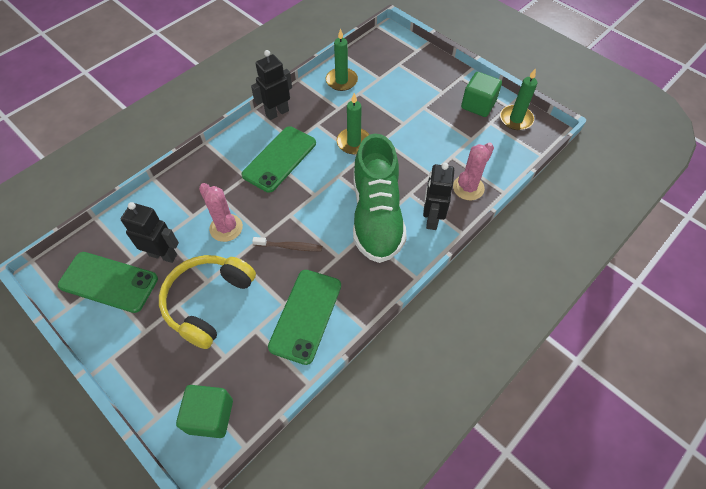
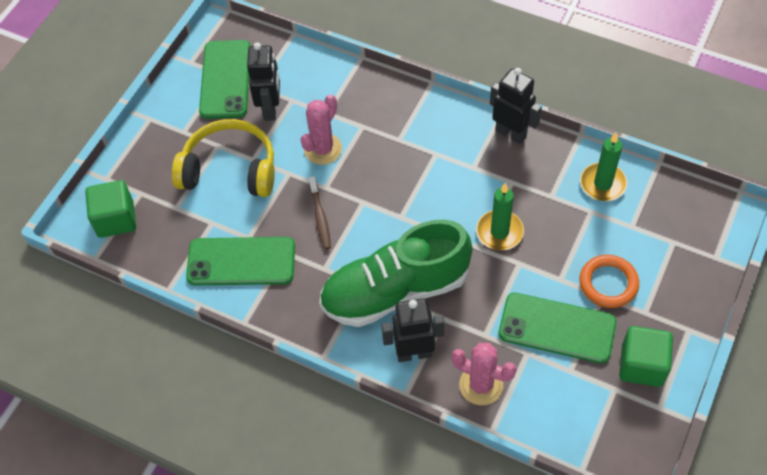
camera: 75 degrees right, 0 degrees up
(279, 159) = (438, 163): green phone -> green phone (557, 328)
(415, 101) = (608, 283): none -> orange ring
(516, 119) = (637, 423): green candle -> none

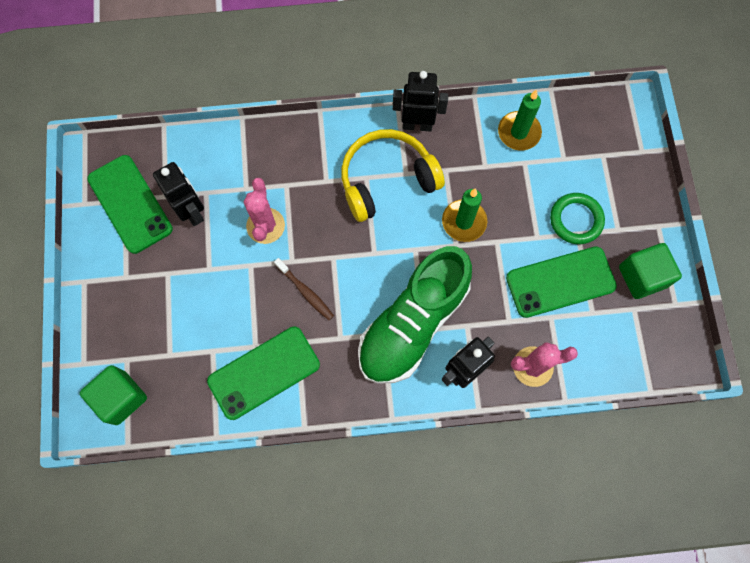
camera: 35 degrees left, 15 degrees up
(230, 170) = (194, 291): yellow headphones -> yellow headphones (387, 180)
(608, 283) = (576, 220): orange ring -> green ring

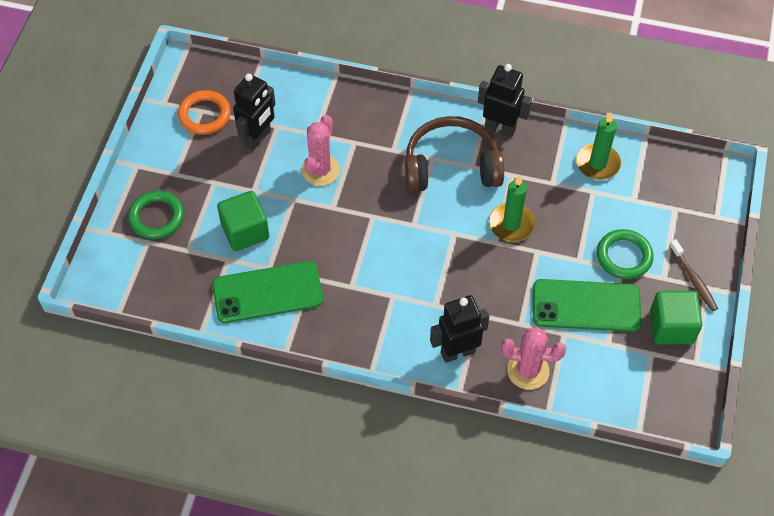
camera: 20 degrees right, 15 degrees down
(121, 398) = (129, 271): green cube -> green cube (245, 231)
(125, 330) = (156, 217): none -> green ring
(130, 204) = (204, 115): green phone -> orange ring
(192, 211) = (258, 138): black robot -> black robot turned 45 degrees clockwise
(305, 292) = (334, 237): brown toothbrush -> brown toothbrush (693, 279)
(387, 180) = (451, 166): yellow headphones -> brown headphones
(413, 324) = (425, 296): green shoe -> none

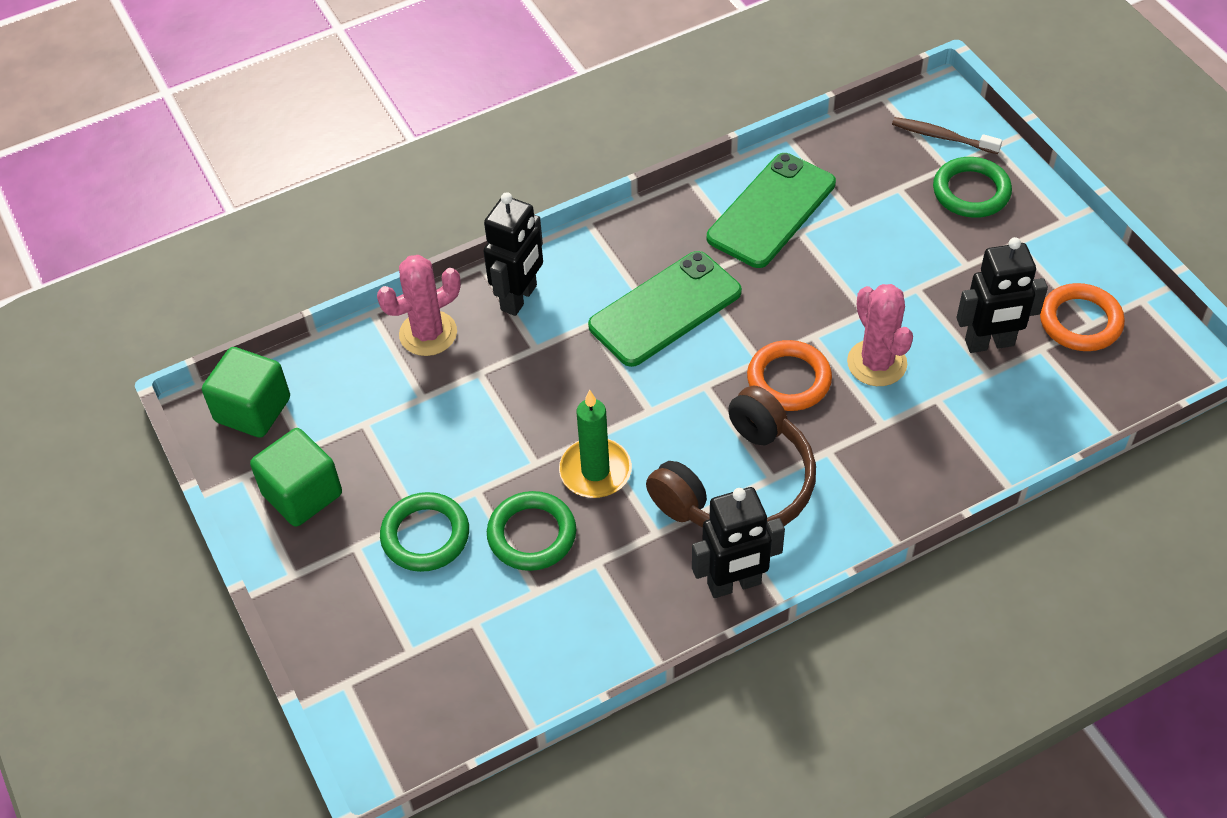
camera: 140 degrees right, 5 degrees down
(245, 231) = (868, 245): green cube -> green cube (253, 410)
(258, 138) = (989, 343): black robot -> black robot turned 90 degrees counterclockwise
(371, 195) = (789, 380): none -> orange ring
(571, 218) = (532, 534): none -> green ring
(586, 306) = (422, 444): green phone -> green phone (665, 309)
(598, 163) = (563, 635): green candle -> none
(693, 279) = (316, 572): brown toothbrush -> brown toothbrush (942, 137)

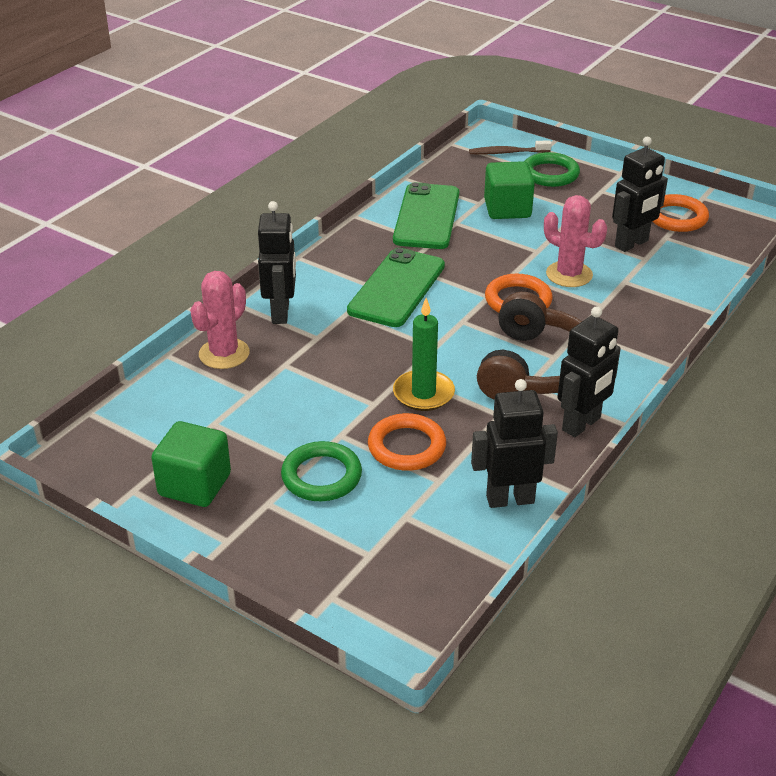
camera: 30 degrees left, 15 degrees down
(253, 410) = (108, 445): green cube -> green cube (507, 209)
(532, 534) = (406, 447): green ring -> orange ring
(590, 647) = (510, 499): none -> black robot

